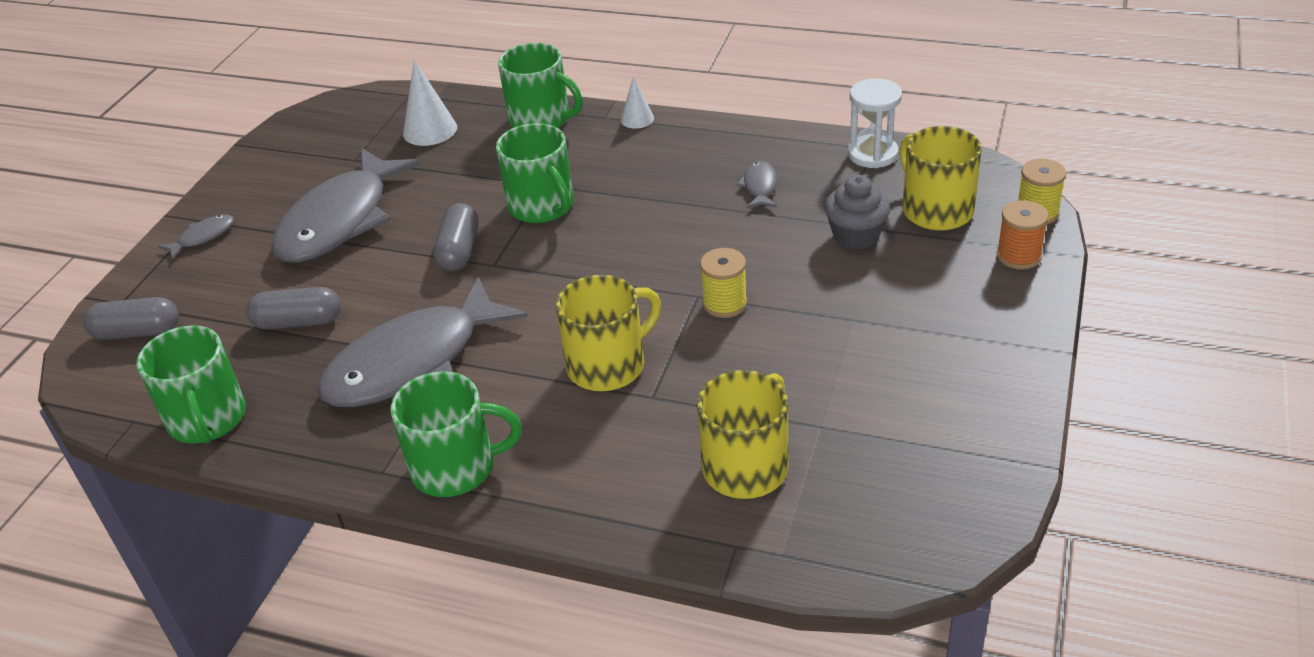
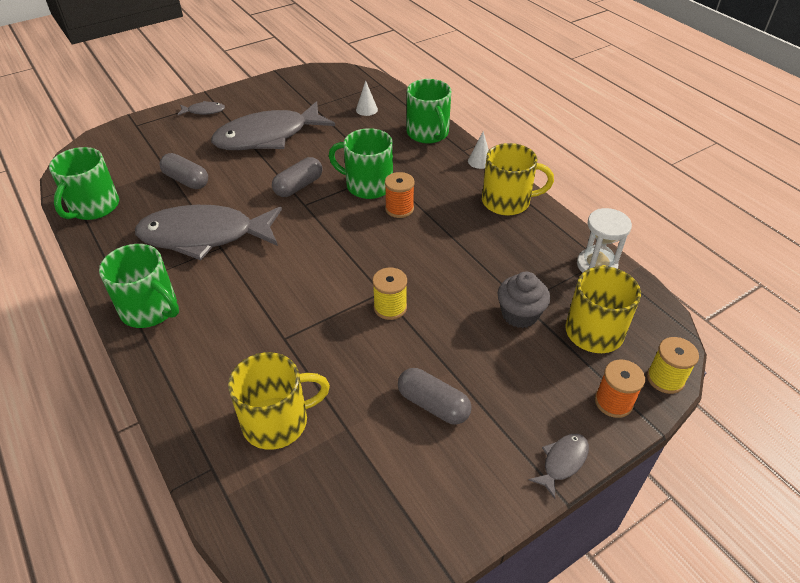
camera: 35 degrees right, 5 degrees up
(137, 332) = (123, 144): grey capsule -> grey capsule (433, 405)
(430, 130) = (366, 109): white cone -> white cone, size x0.61
(542, 206) = (367, 185): green mug -> green mug turned 105 degrees clockwise
(608, 365) = (286, 302): yellow mug -> yellow mug (507, 201)
(610, 210) = (399, 209): none -> orange spool
(760, 186) = (499, 245): grey fish -> grey fish (562, 462)

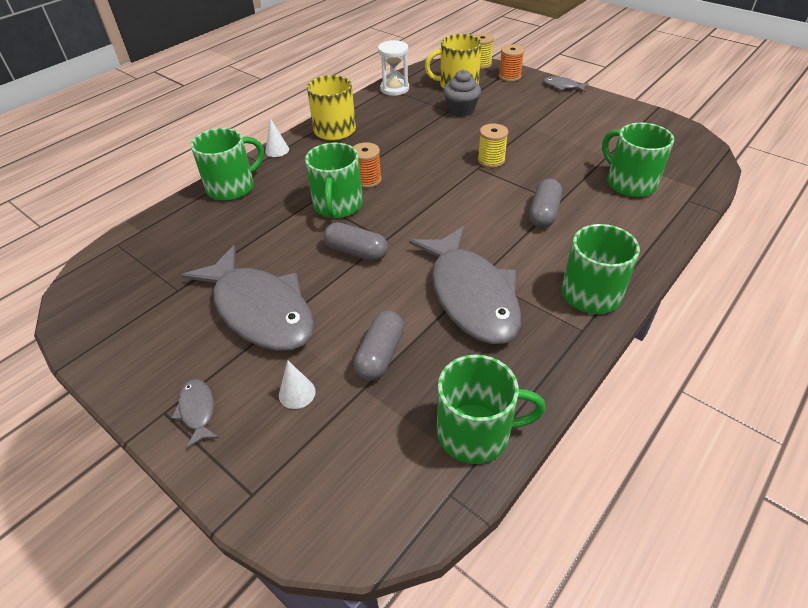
camera: 105 degrees left, 0 degrees up
(277, 421) = (629, 183): yellow mug -> green mug
(366, 109) = (183, 241): white cone -> white cone (297, 393)
(433, 405) = (561, 128): grey capsule -> grey capsule (544, 213)

